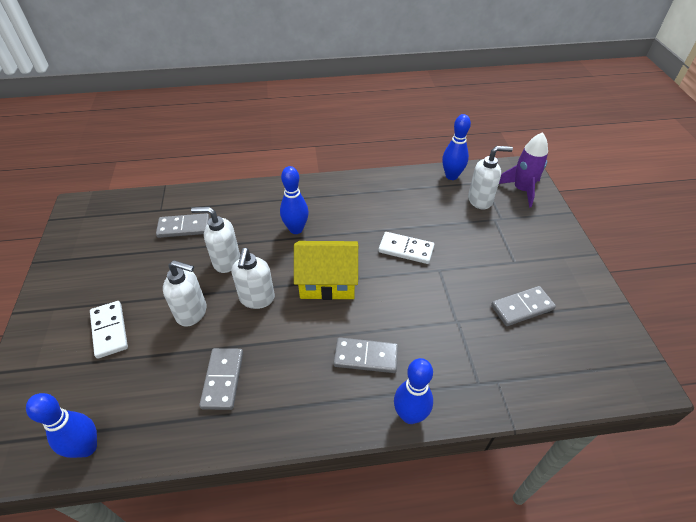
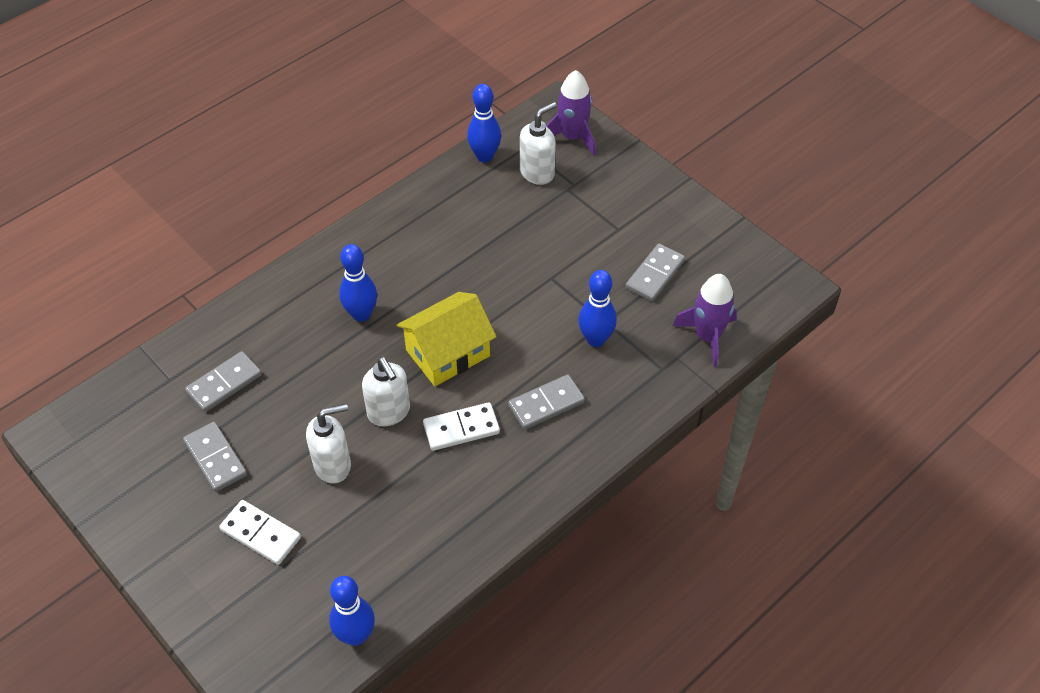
camera: 35 degrees left, 5 degrees up
(223, 379) = (428, 504): grey domino -> grey domino (216, 458)
(226, 261) = (316, 393): white soap dispenser -> none
(406, 249) = (501, 273): white domino -> white domino (461, 428)
(410, 415) = (623, 430): blue bowling pin -> blue bowling pin (595, 339)
(536, 379) = (707, 337): none -> purple rocket

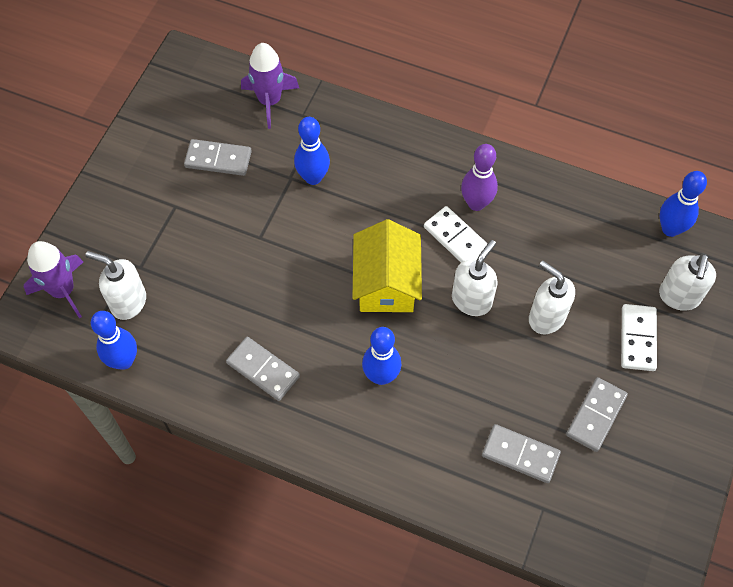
camera: 115 degrees left, 10 degrees up
(277, 598) = (679, 297): none -> white soap dispenser
(448, 353) = (386, 283): yellow house -> yellow house turned 60 degrees clockwise
(491, 463) = (476, 203): none -> purple bowling pin
(546, 404) = (398, 188): grey domino -> grey domino (263, 369)

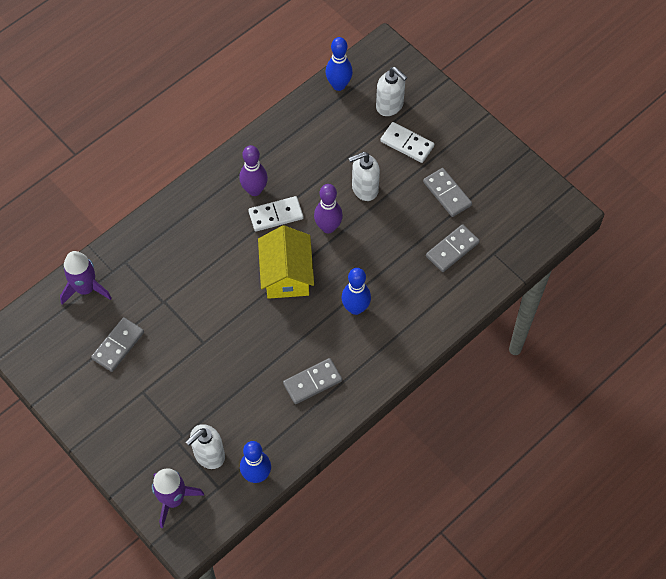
camera: 65 degrees left, 0 degrees up
(313, 177) = (172, 286): blue bowling pin -> none
(386, 283) = (286, 274): yellow house -> yellow house turned 60 degrees clockwise
(472, 300) = (328, 227): white soap dispenser -> purple bowling pin

